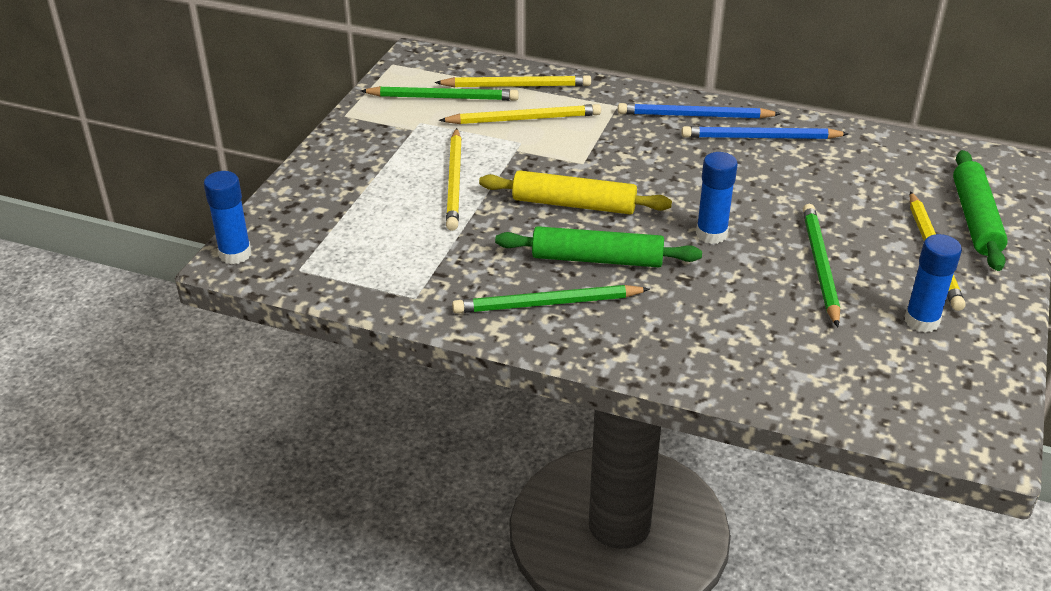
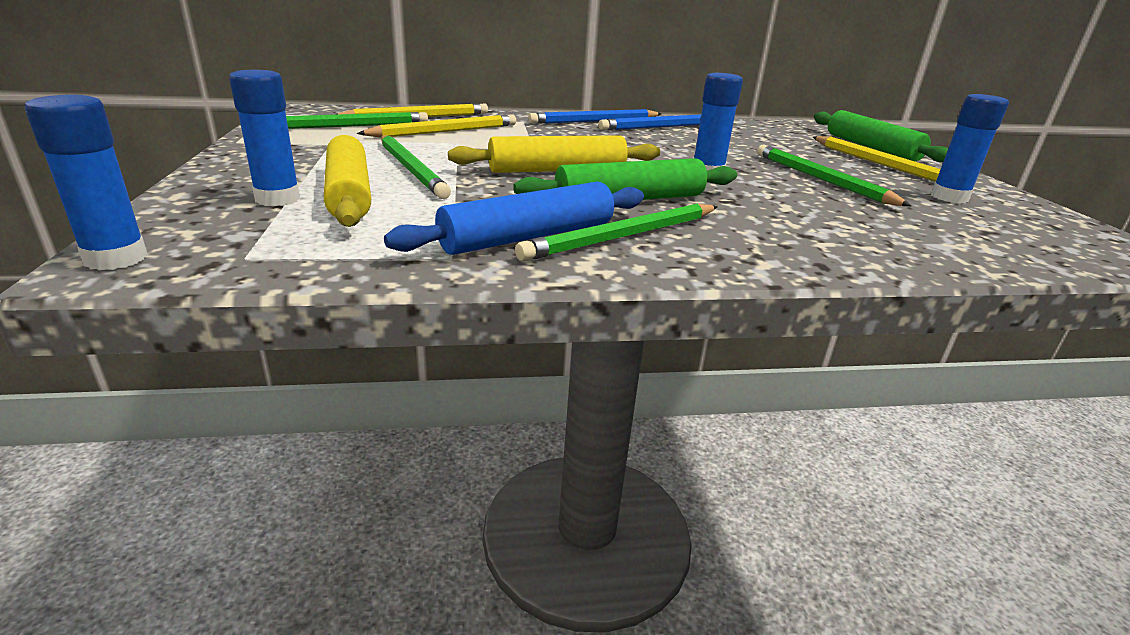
camera: 30 degrees left, 10 degrees down
(342, 207) = (278, 199): none -> blue glue stick
(391, 209) = (349, 193): none -> yellow rolling pin
(455, 182) = (411, 169): yellow pencil -> green pencil
(479, 288) = (528, 237): none -> blue rolling pin

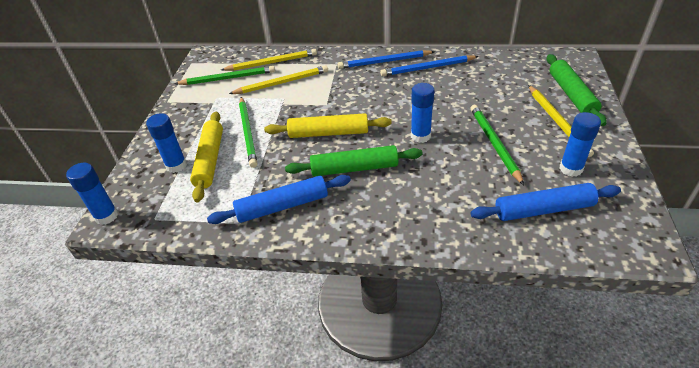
camera: 20 degrees right, 15 degrees up
(624, 237) = (331, 208): green pencil -> none
(963, 230) = (543, 210): none -> blue rolling pin

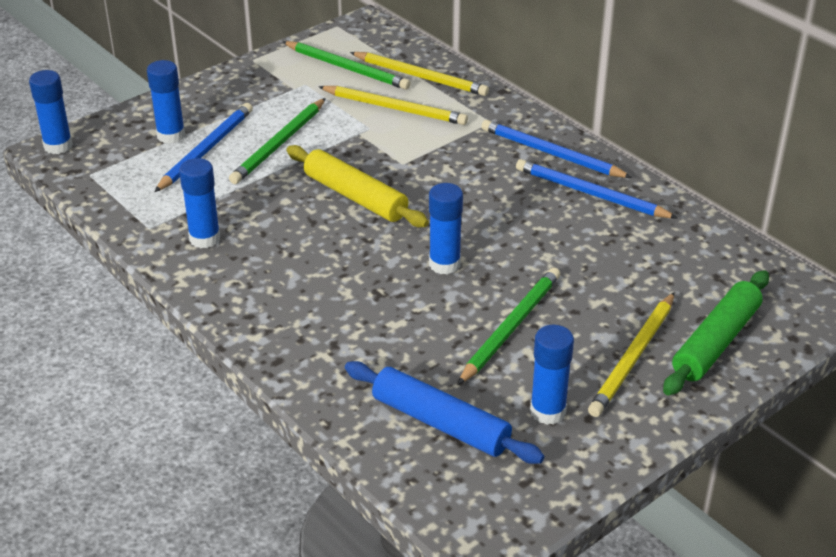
camera: 40 degrees right, 5 degrees down
(210, 160) = (206, 150): yellow rolling pin -> blue pencil
(282, 206) = (204, 238): blue rolling pin -> blue glue stick
(354, 168) = (323, 250): green rolling pin -> none

